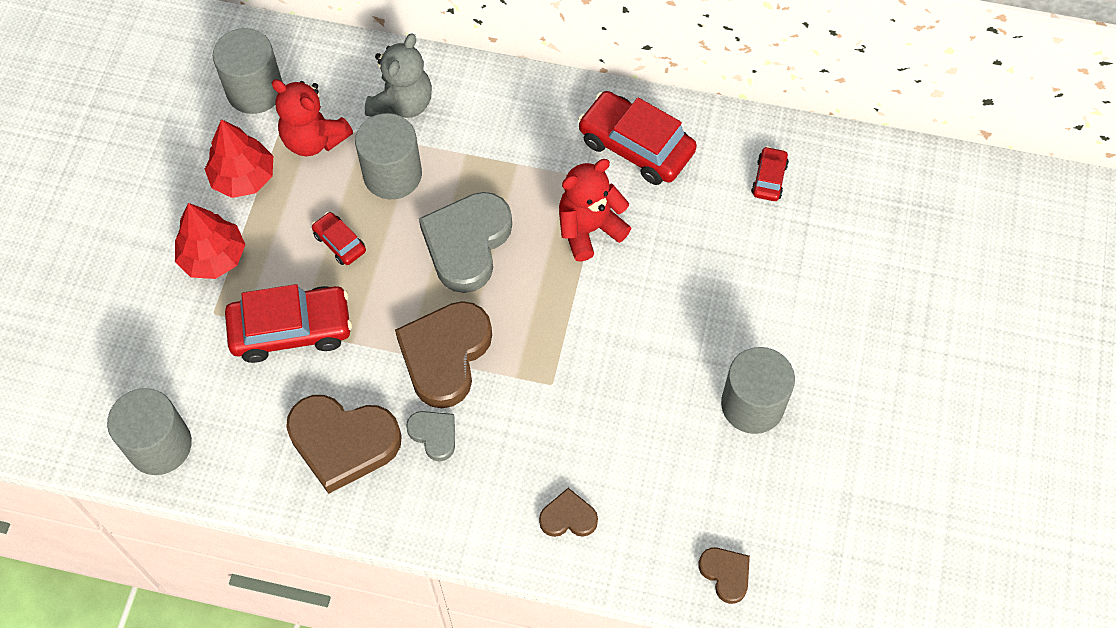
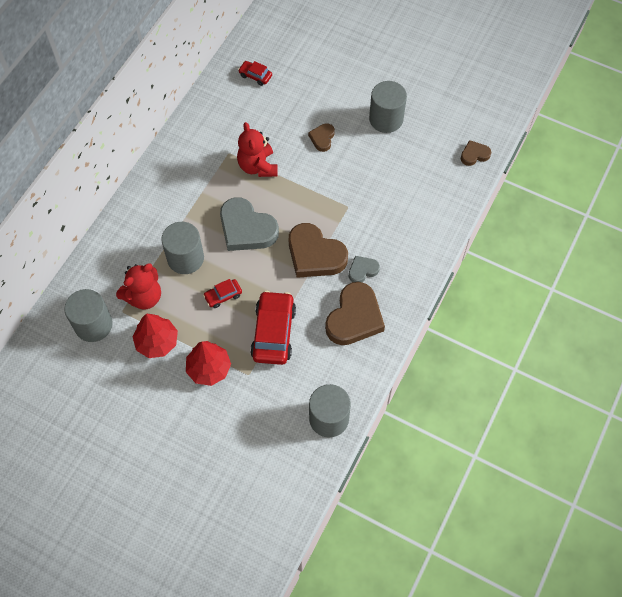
camera: 75 degrees left, 0 degrees up
(402, 104) = (137, 243): grey teddy bear -> none
(568, 517) = (427, 216): brown heart -> brown heart (322, 138)
(636, 146) = (212, 131): red car -> none

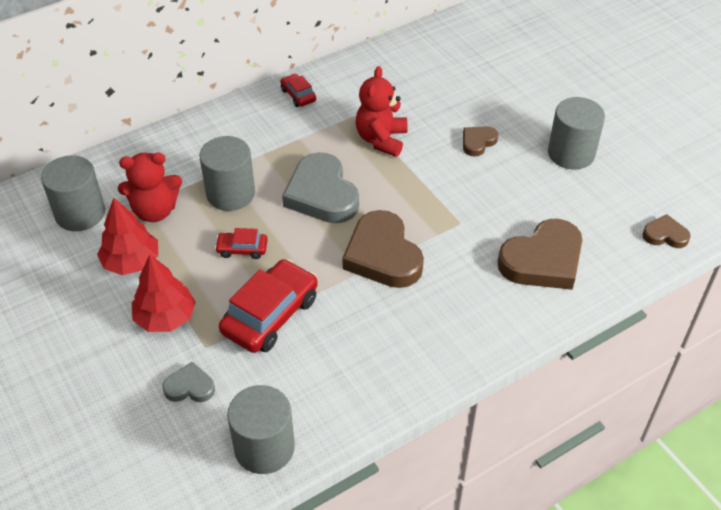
camera: 30 degrees right, 15 degrees down
(255, 76) = (442, 56): red car -> red car (298, 95)
(354, 317) = (382, 346): brown heart -> brown heart (543, 260)
(362, 270) = (430, 298): grey heart -> grey heart (190, 387)

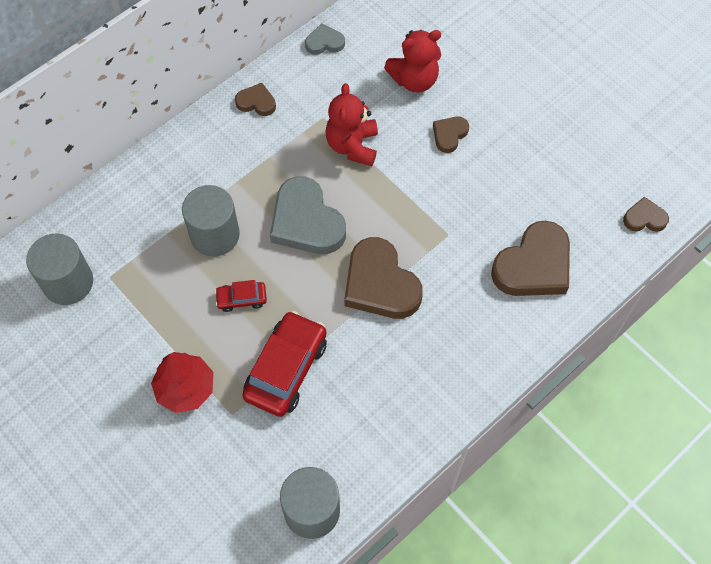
camera: 10 degrees left, 15 degrees up
(131, 262) = (135, 331): red tree -> none
(155, 211) = (143, 267): red teddy bear -> red teddy bear (414, 80)
(190, 387) = (227, 460): grey heart -> grey heart (324, 42)
(298, 95) = (256, 102): red car -> brown heart
(571, 153) = (543, 135): grey cylinder -> none

